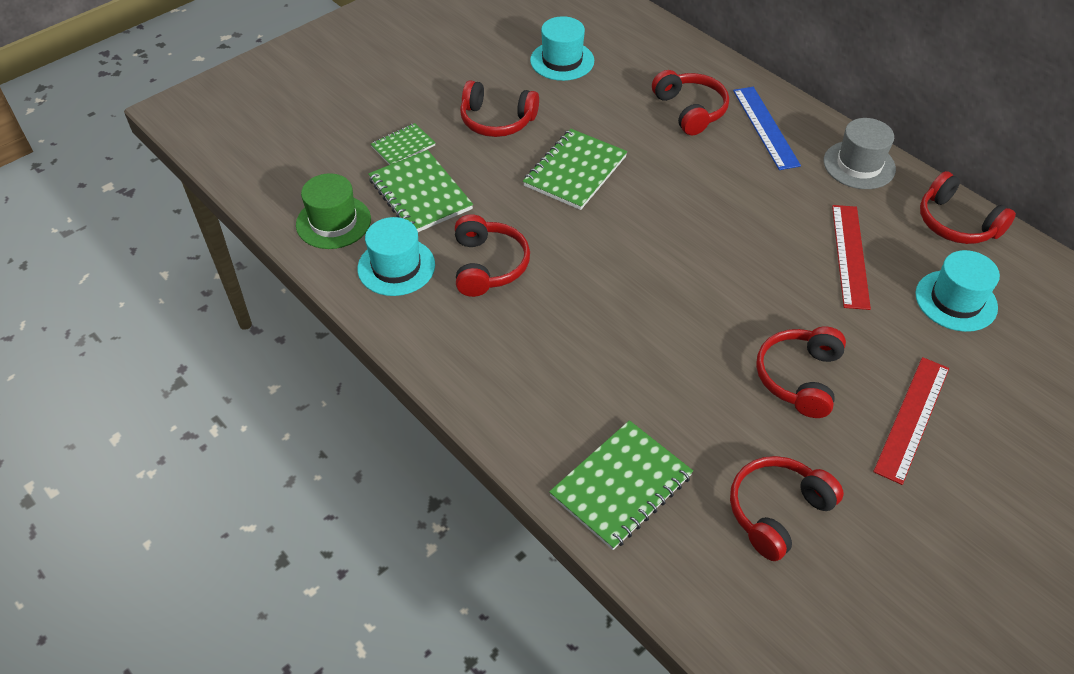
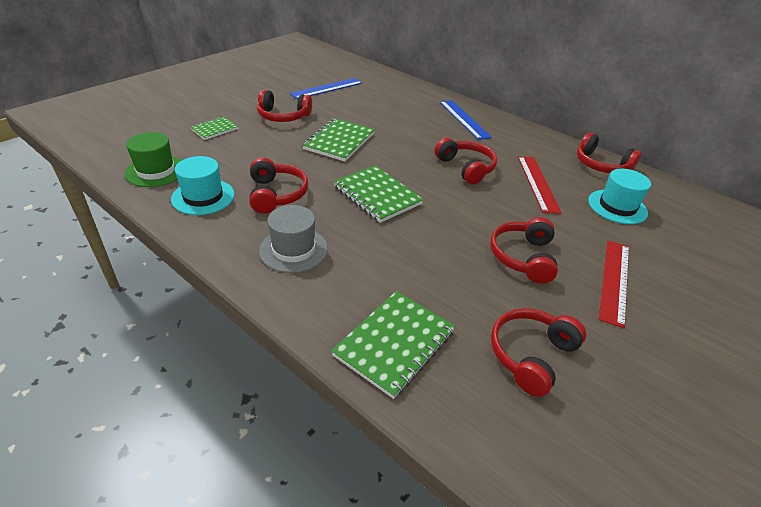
camera: 10 degrees left, 10 degrees down
(420, 194) = (225, 154): green notebook -> green notebook (377, 195)
(562, 61) = (327, 88): turquoise hat -> blue ruler
(690, 110) = (414, 111): red headphones -> red headphones (466, 168)
(859, 165) = (528, 137): grey hat -> grey hat (293, 249)

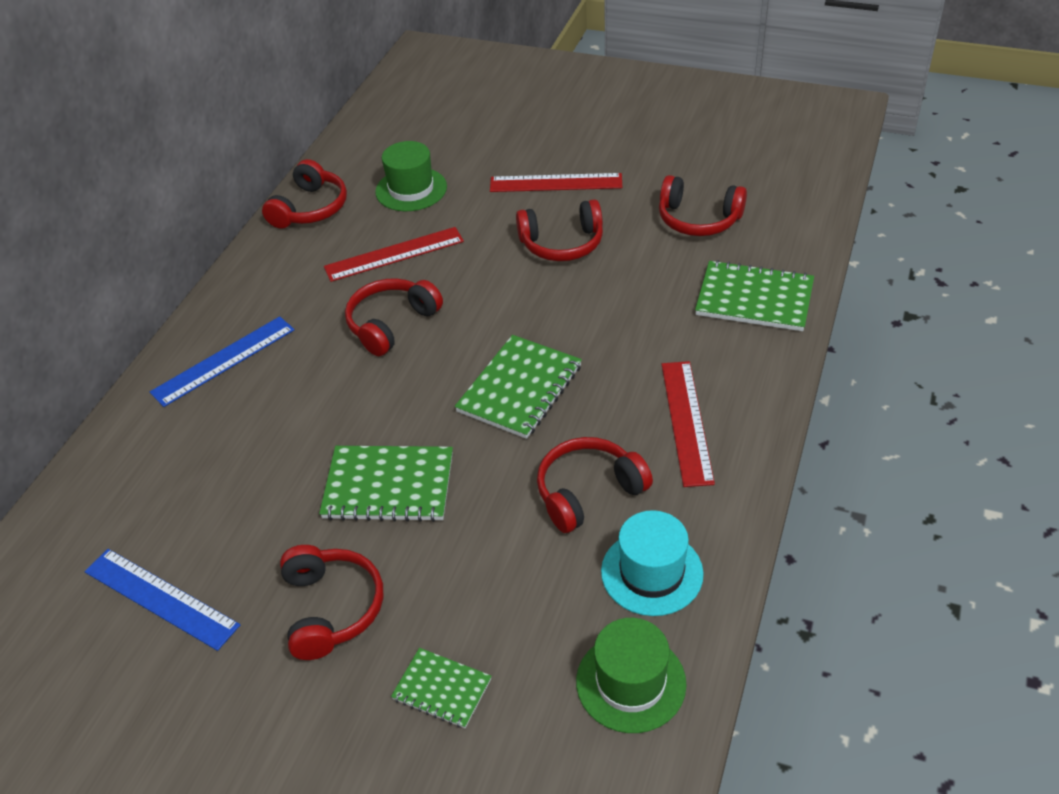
camera: 105 degrees left, 5 degrees up
(293, 249) = (686, 421): grey hat -> red ruler
(617, 206) = (411, 189): turquoise hat -> green hat

